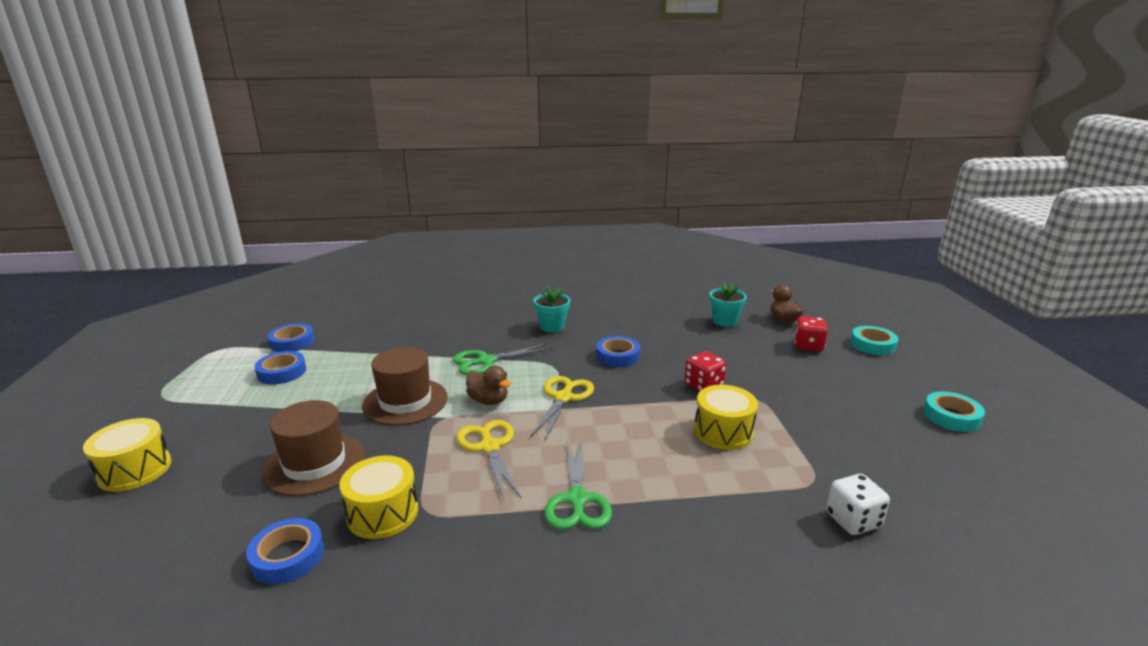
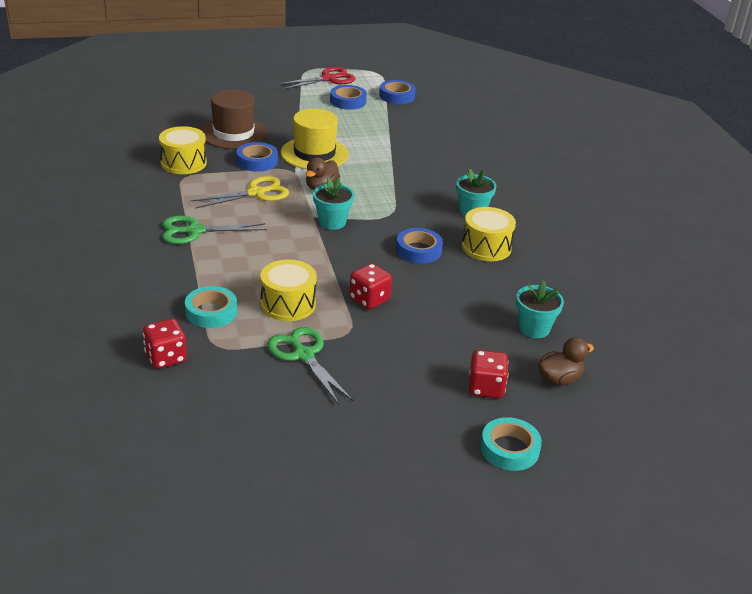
camera: 80 degrees right, 10 degrees up
(135, 470) = (225, 83): yellow drum -> yellow drum (486, 247)
(205, 381) = (328, 79): none -> red scissors
(288, 556) = (148, 141): blue tape -> blue tape (257, 161)
(405, 401) = (314, 153): brown hat -> yellow hat
(486, 361) = (388, 181): green scissors -> green scissors (304, 355)
(563, 398) = (332, 222): yellow scissors -> turquoise flower pot
(853, 520) = (166, 357): white dice -> red dice
(951, 416) = (336, 470): turquoise tape -> turquoise tape (211, 312)

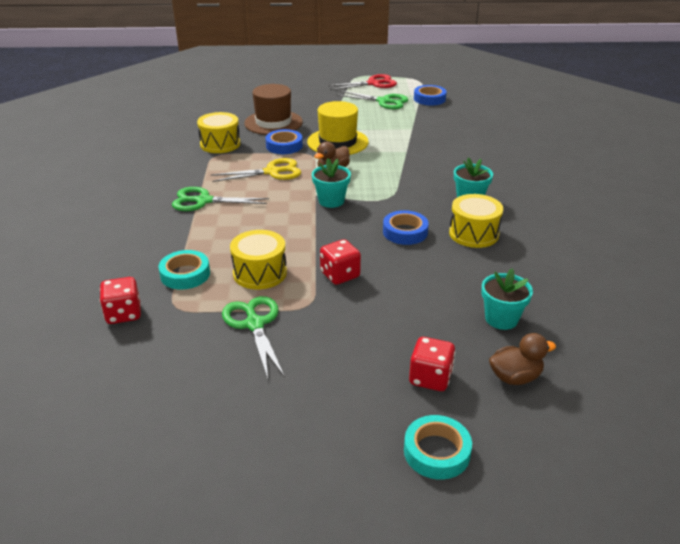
camera: 15 degrees right, 0 degrees up
(348, 101) = (384, 101): blue tape -> green scissors

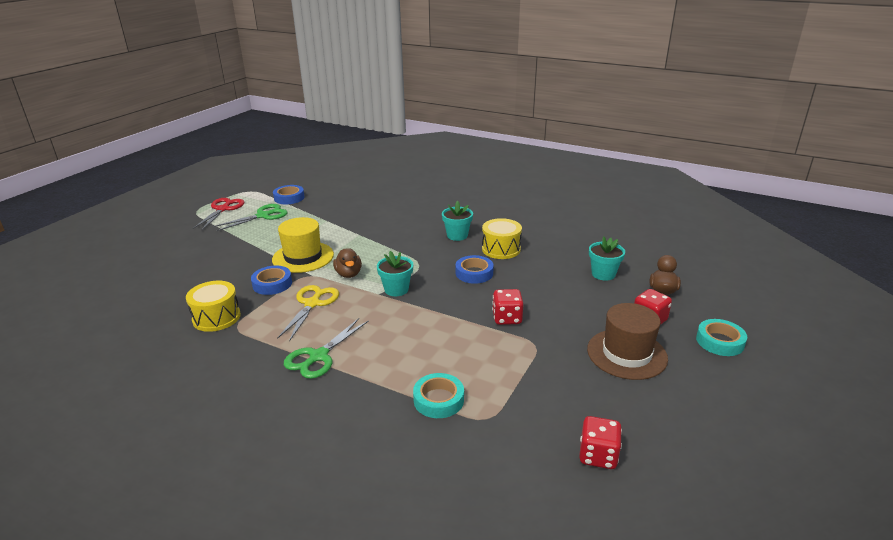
camera: 60 degrees left, 5 degrees down
(123, 314) = (474, 456): red dice -> red dice (598, 456)
(254, 324) = (543, 379): green scissors -> none
(260, 273) = (472, 356): yellow drum -> none
(273, 123) = (218, 276): brown hat -> brown hat (626, 354)

